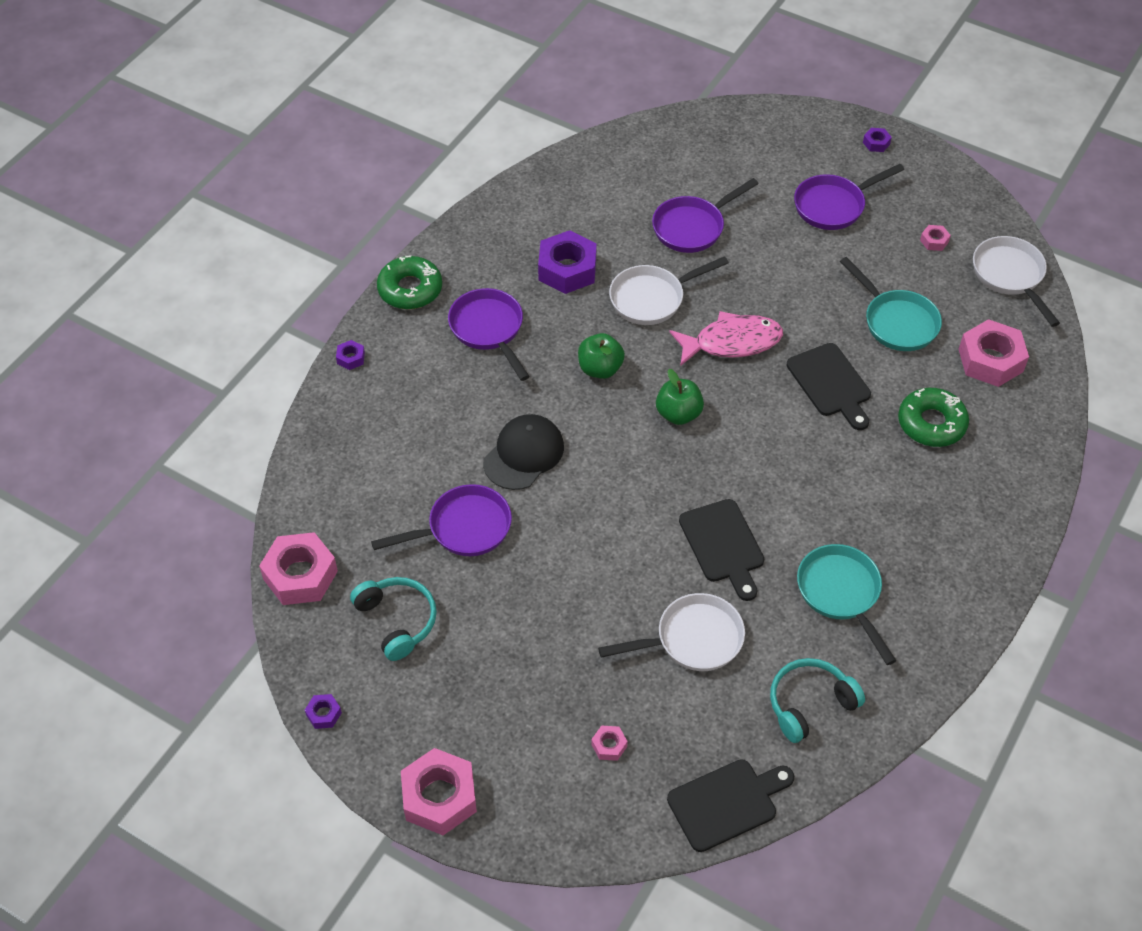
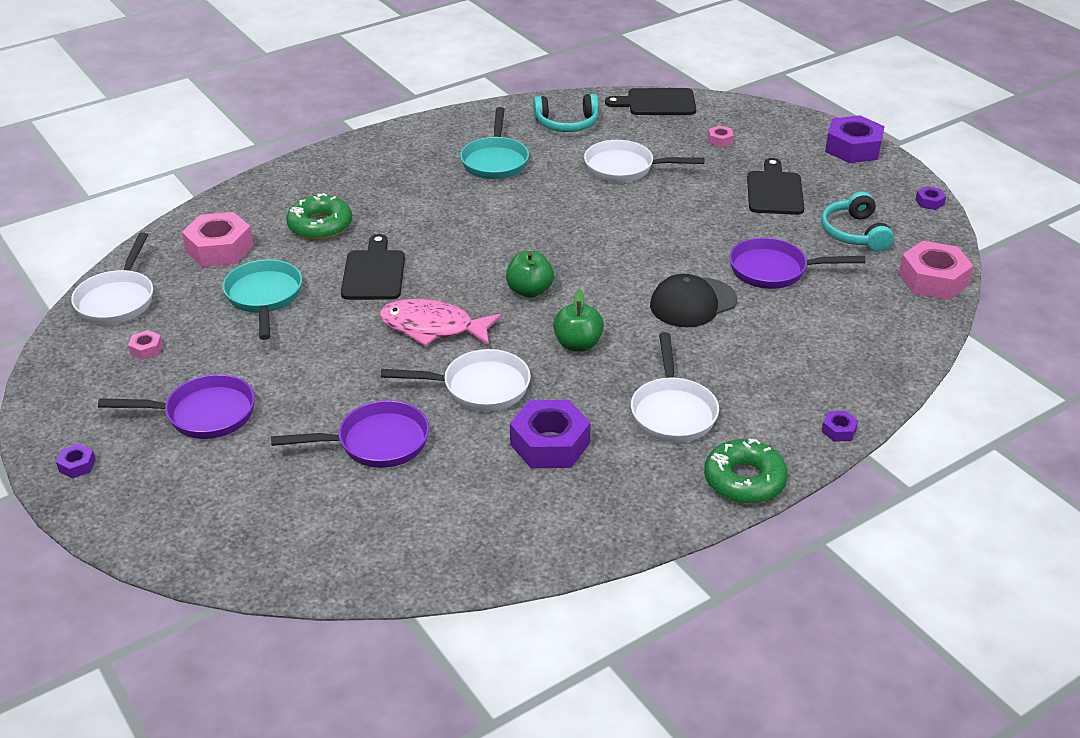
camera: 155 degrees left, 15 degrees down
(439, 797) = (853, 148): pink nut -> purple nut
(489, 330) = (673, 411): purple pan -> white pan
(723, 545) = (561, 205): black cutting board -> black cutting board (774, 191)

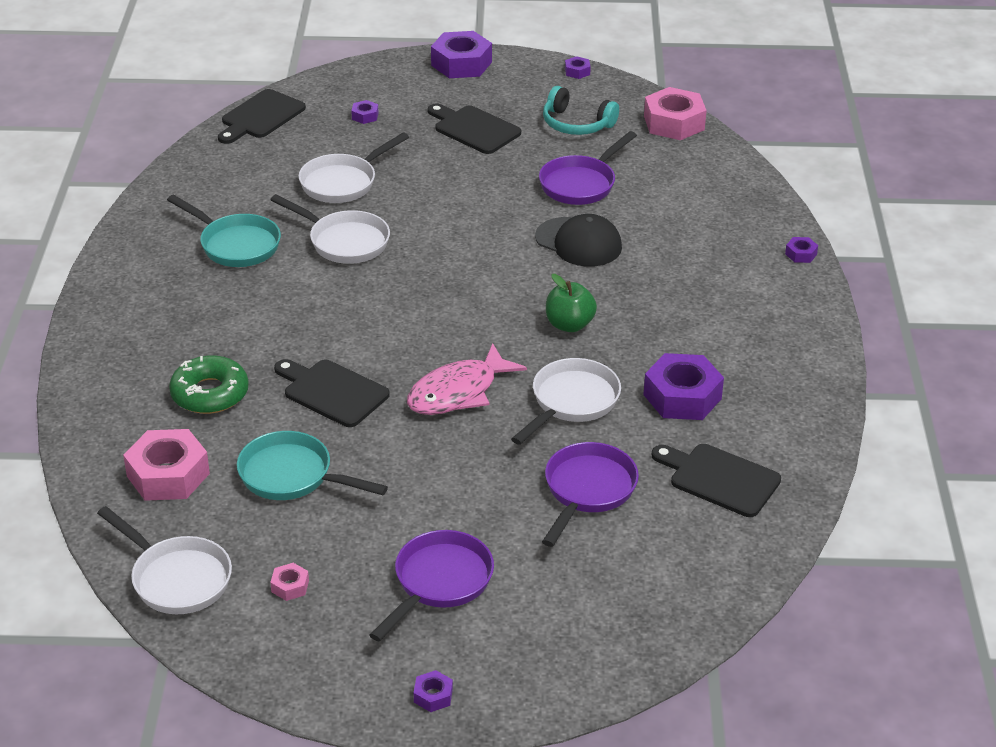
camera: 55 degrees left, 0 degrees up
(461, 510) = (719, 478): none -> black cutting board
(529, 291) = (466, 316): green apple -> none
(567, 124) = (227, 178): turquoise headphones -> none
(673, 411) = (704, 318): white pan -> white pan (344, 241)
(693, 303) = (578, 242): black cap -> black cap turned 60 degrees counterclockwise
(720, 140) = (365, 116): pink nut -> purple nut
(744, 480) = (814, 323): green donut -> none

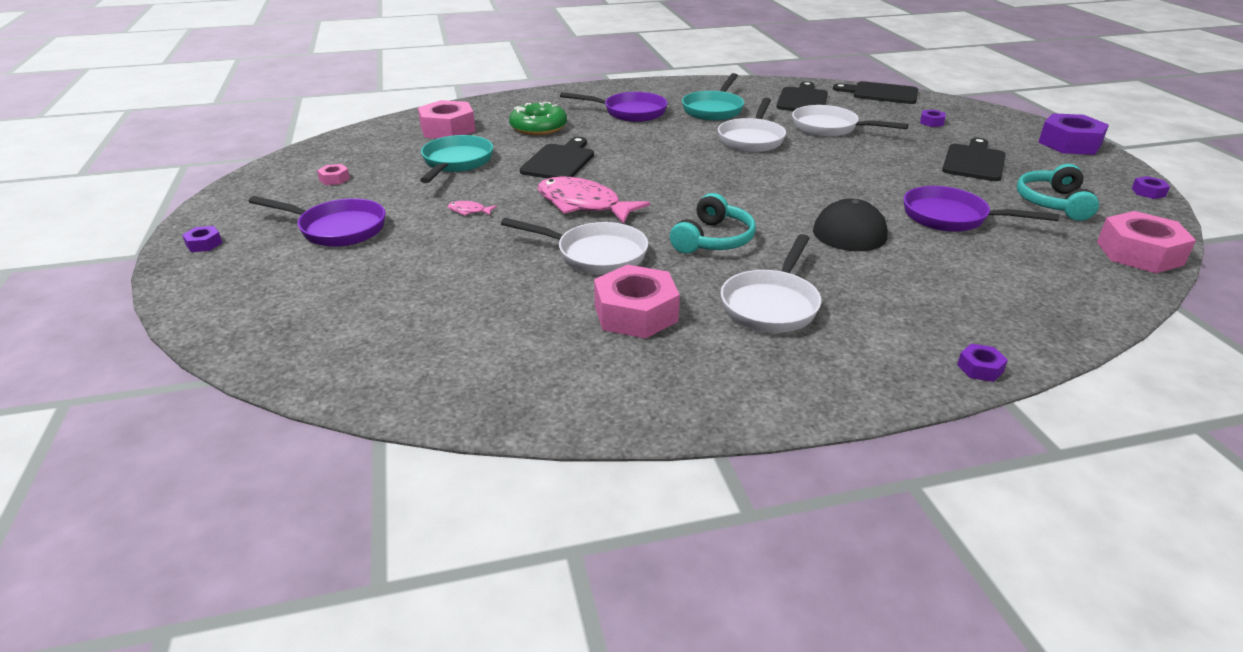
camera: 75 degrees right, 5 degrees down
(177, 578) = (343, 146): white pan -> white pan (771, 305)
(437, 476) = (469, 211): none -> pink fish
(569, 325) = (713, 240): green apple -> turquoise headphones
(587, 491) = (467, 278): purple pan -> purple pan (630, 112)
(682, 397) = (636, 313): purple nut -> pink nut
(719, 478) = (505, 351): black cutting board -> black cutting board (802, 99)

